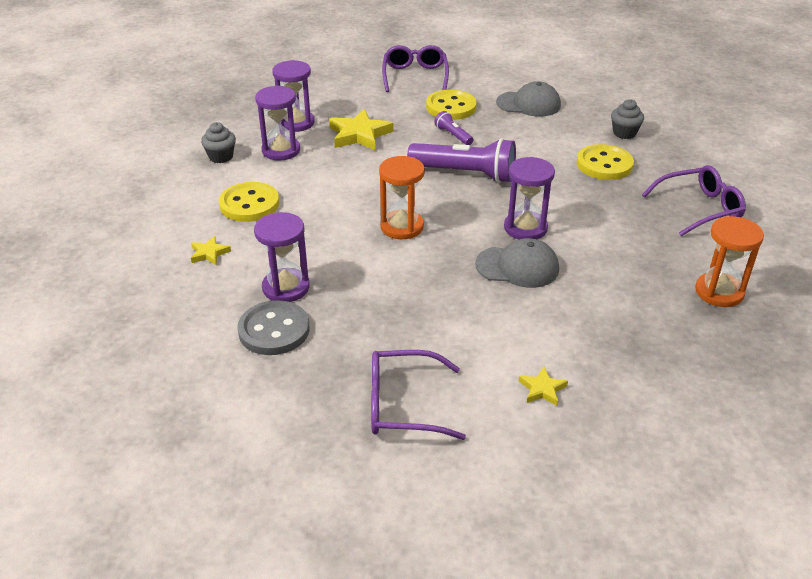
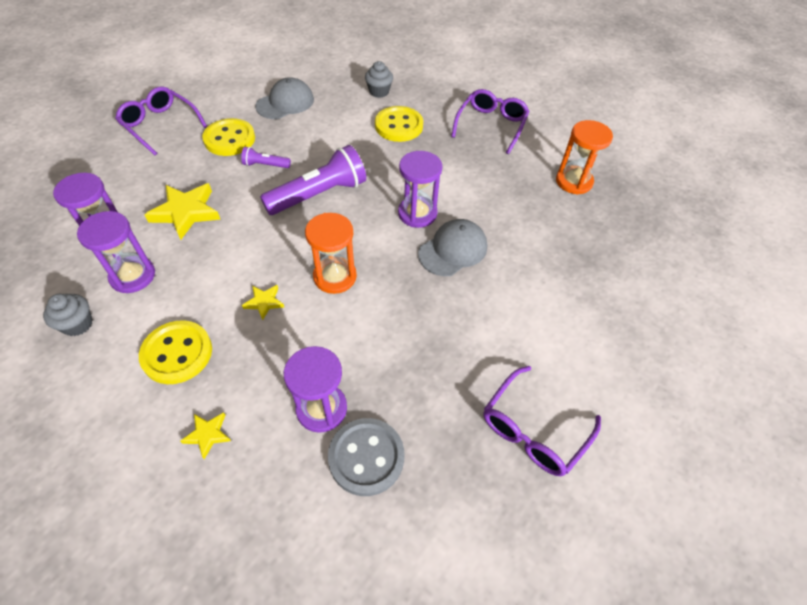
camera: 50 degrees left, 15 degrees up
(542, 389) = (585, 335): yellow star -> yellow star (264, 302)

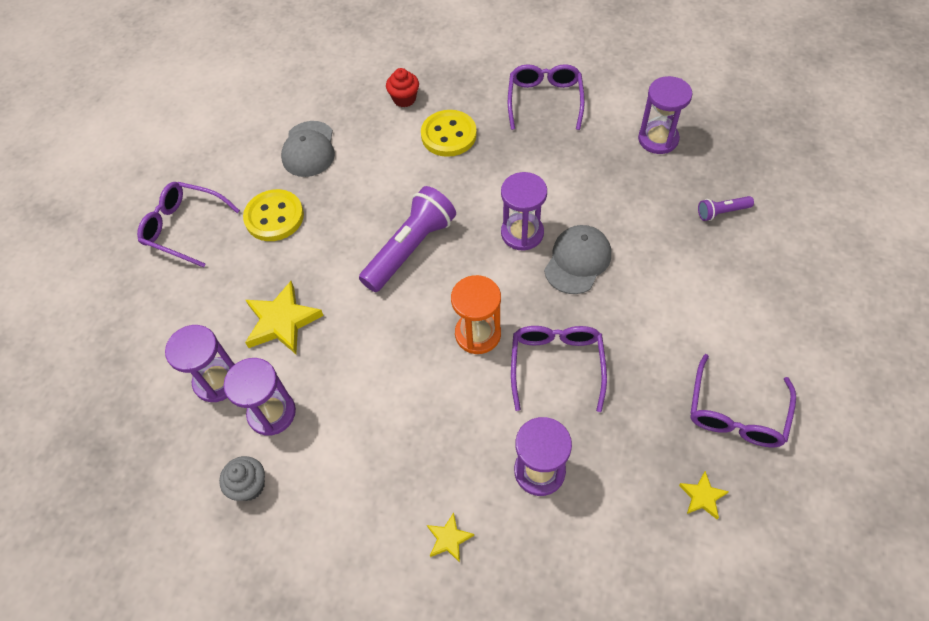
camera: 15 degrees left, 5 degrees up
(177, 353) = (370, 474): yellow button -> none
(264, 302) = (424, 388): yellow star -> yellow star (702, 496)
(265, 165) = (333, 234): purple flashlight -> purple flashlight (722, 212)
(285, 103) = (309, 149): grey cap -> grey cap turned 150 degrees clockwise
(366, 457) = (604, 499): grey button -> none
(379, 92) = (404, 99): grey cupcake -> red cupcake
(388, 325) = (556, 364): none -> purple glasses
(574, 181) = (658, 139): orange hourglass -> purple hourglass

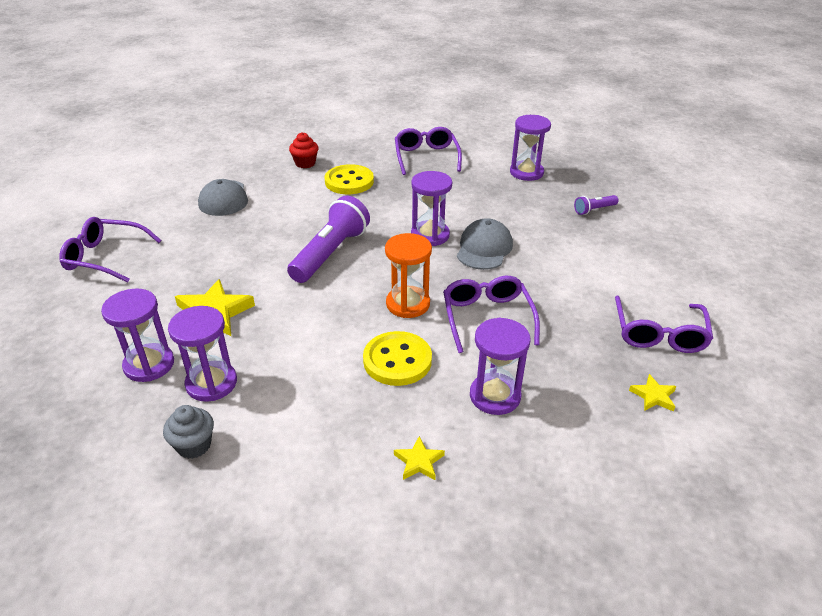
camera: 15 degrees left, 20 degrees down
(274, 217) = (196, 243): yellow button -> yellow button (397, 360)

